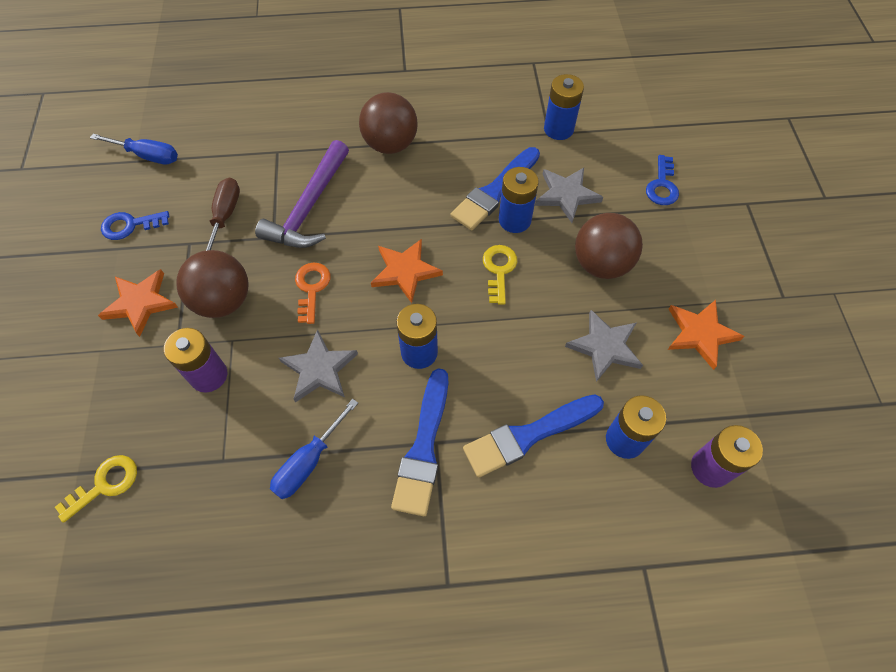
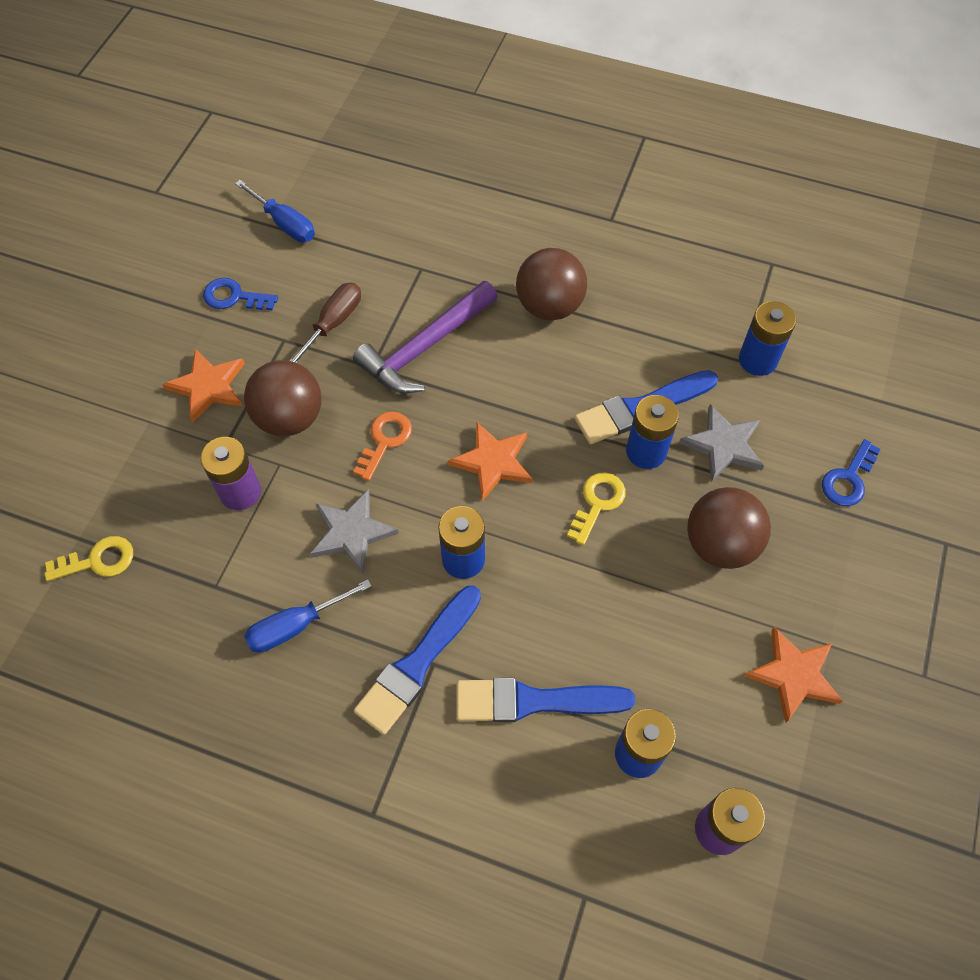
camera: 25 degrees right, 0 degrees up
(604, 347) = (671, 641): grey star -> none

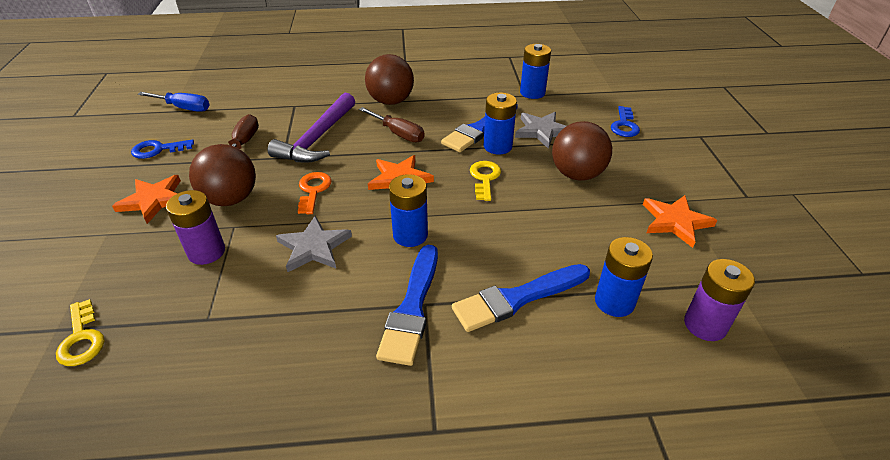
camera: 25 degrees left, 20 degrees down
(98, 560) = (82, 339): yellow key -> yellow key turned 105 degrees clockwise
(296, 626) = (294, 320): blue screwdriver -> none
(529, 376) = (398, 133): none -> brown screwdriver

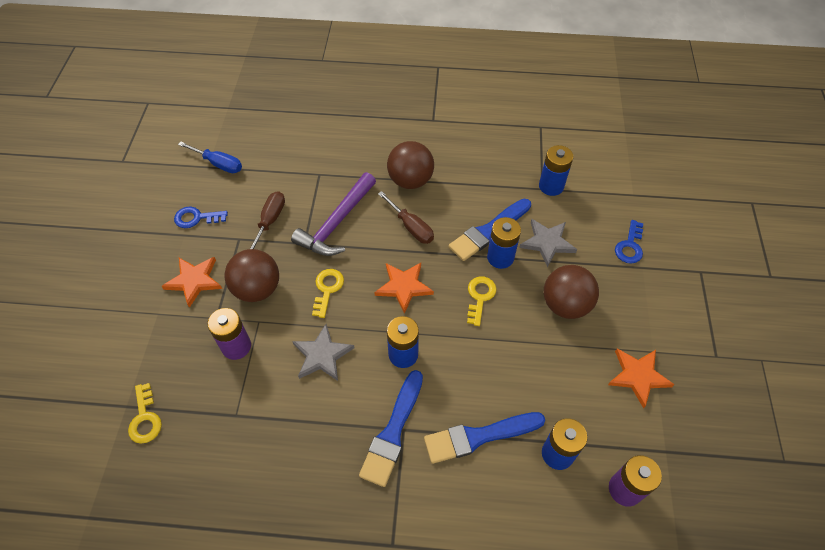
camera: 10 degrees right, 15 degrees up
(313, 190) = (327, 289): orange key -> yellow key

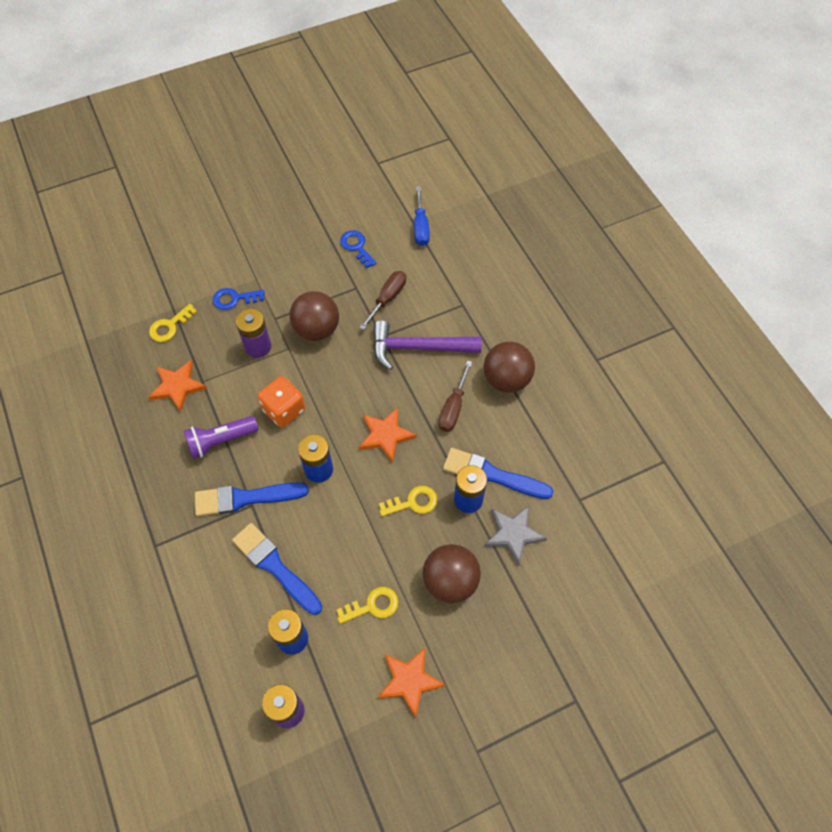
camera: 60 degrees right, 5 degrees up
(194, 281) = (298, 283): orange star -> orange star (177, 386)
(270, 221) = (387, 298): brown screwdriver -> brown screwdriver turned 45 degrees counterclockwise
(316, 427) = (221, 441): none -> purple flashlight
(322, 355) = (284, 410): grey star -> orange dice
(327, 289) = (347, 379): yellow key -> yellow key (372, 606)
(551, 186) = (588, 506): blue battery -> none
(630, 246) = (562, 615): blue key -> blue key (234, 299)

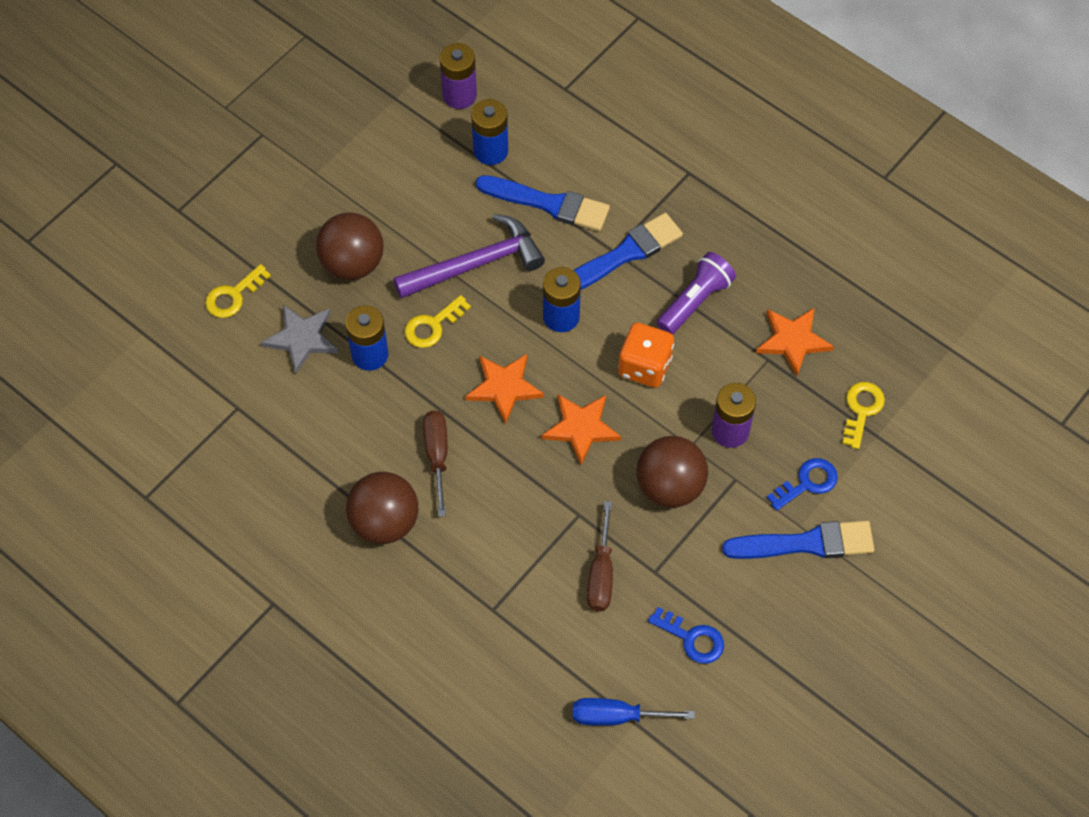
camera: 155 degrees right, 0 degrees up
(372, 606) = (424, 209): yellow key -> yellow key (233, 296)
(409, 680) = (354, 162): orange star -> orange star (581, 428)
(419, 348) = (520, 518): purple hammer -> purple hammer (475, 264)
(420, 227) = (617, 716): blue screwdriver -> blue screwdriver turned 60 degrees counterclockwise
(492, 475) = (353, 393): blue brush -> blue brush (806, 543)

